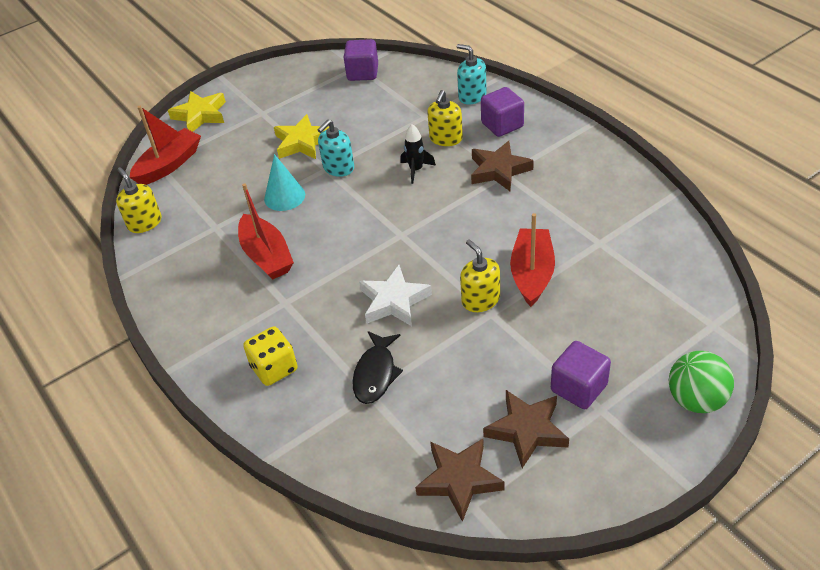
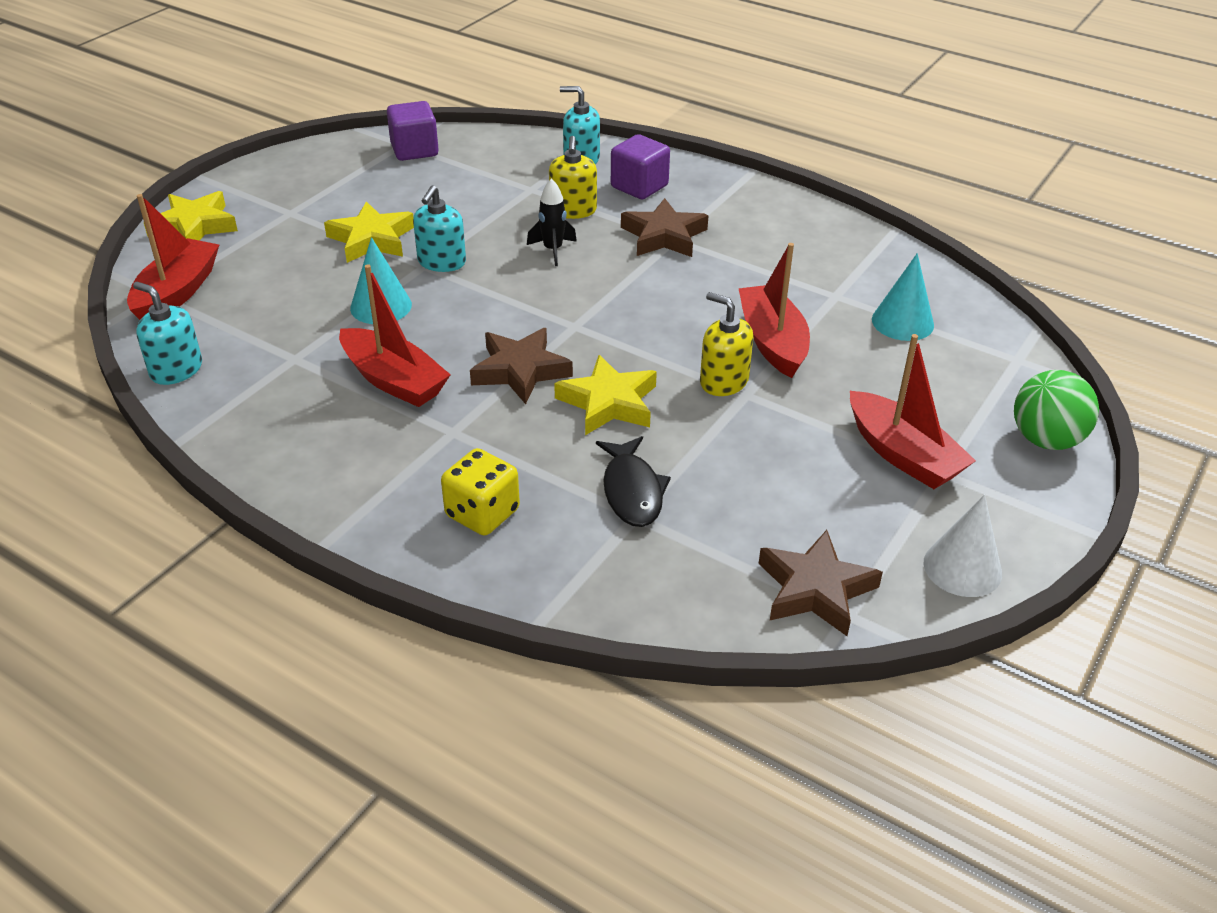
camera: 25 degrees left, 5 degrees down
(144, 223) = (176, 370): yellow soap dispenser -> turquoise soap dispenser
(394, 301) = (608, 403): white star -> yellow star
(527, 430) = (867, 514): brown star -> brown star (520, 371)
(572, 490) = (962, 568): none -> white cone
(578, 388) = (903, 455): purple cube -> red boat
(639, 275) = (902, 322): none -> turquoise cone

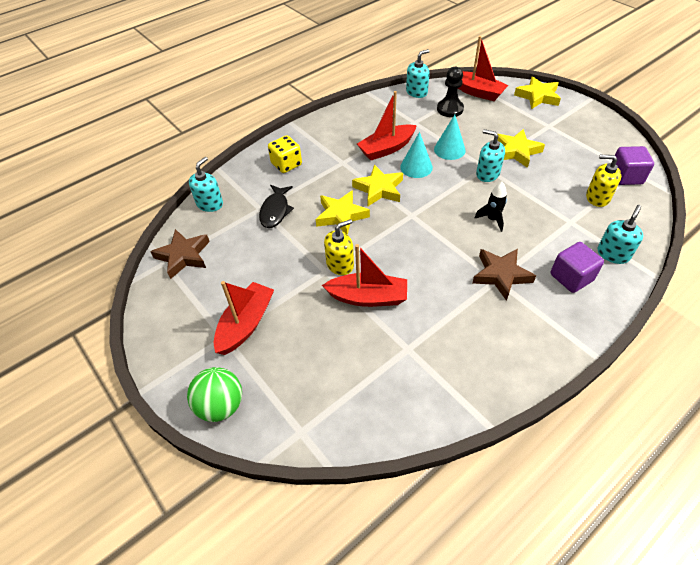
camera: 110 degrees right, 10 degrees up
(243, 319) = (450, 109): none -> black pawn
(520, 371) = (379, 189): brown star -> yellow star
(573, 210) = (540, 237): yellow soap dispenser -> yellow soap dispenser (597, 197)
(632, 491) = (275, 211): black fish -> black fish turned 90 degrees counterclockwise
(654, 602) = (210, 204): none -> turquoise soap dispenser
(902, 322) = (365, 377): turquoise cone -> turquoise cone (416, 167)
(903, 455) = (246, 324): red boat -> red boat turned 135 degrees clockwise
(962, 568) = (160, 316): white cone -> none

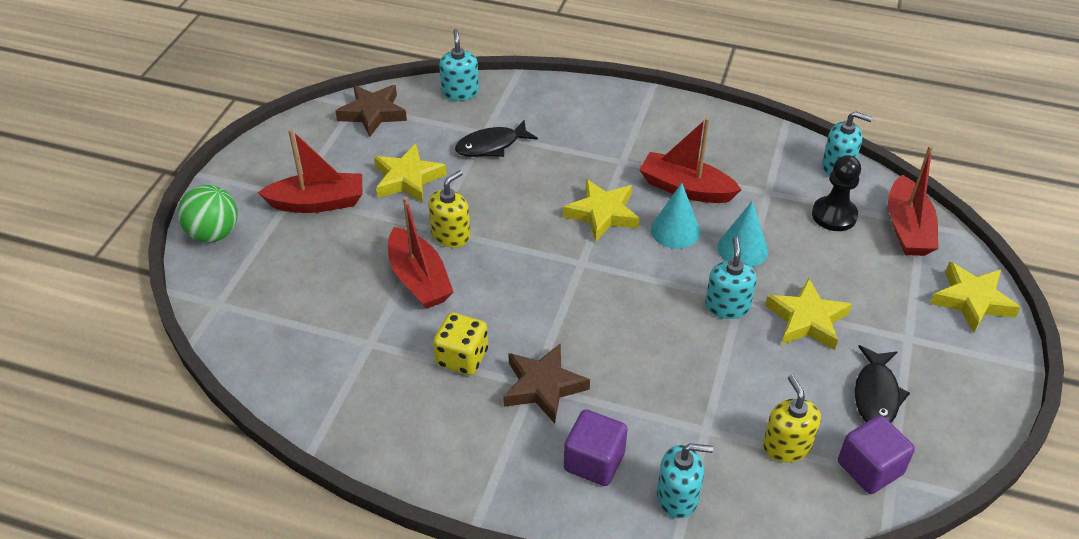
camera: 55 degrees right, 5 degrees down
(210, 204) = (460, 92): turquoise soap dispenser -> turquoise soap dispenser turned 90 degrees counterclockwise
(286, 164) = (574, 117): yellow dice -> yellow dice (462, 358)
(340, 264) = (451, 235): yellow soap dispenser -> yellow soap dispenser turned 75 degrees counterclockwise
(341, 215) = (528, 201): yellow star -> yellow star (408, 179)
(492, 219) = (639, 343): black rocket -> none
(579, 152) = (876, 394): none -> black fish

